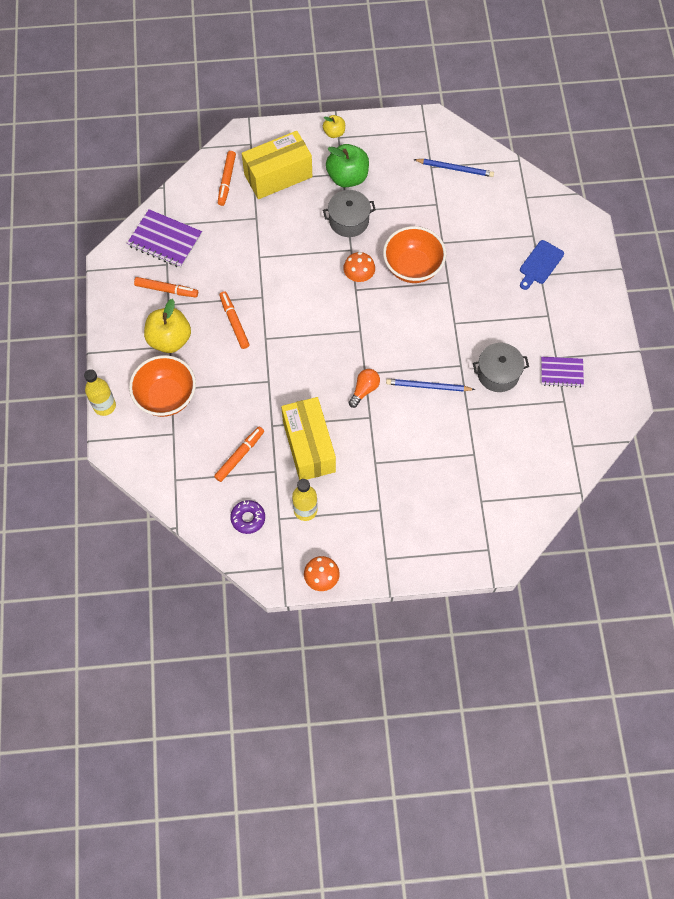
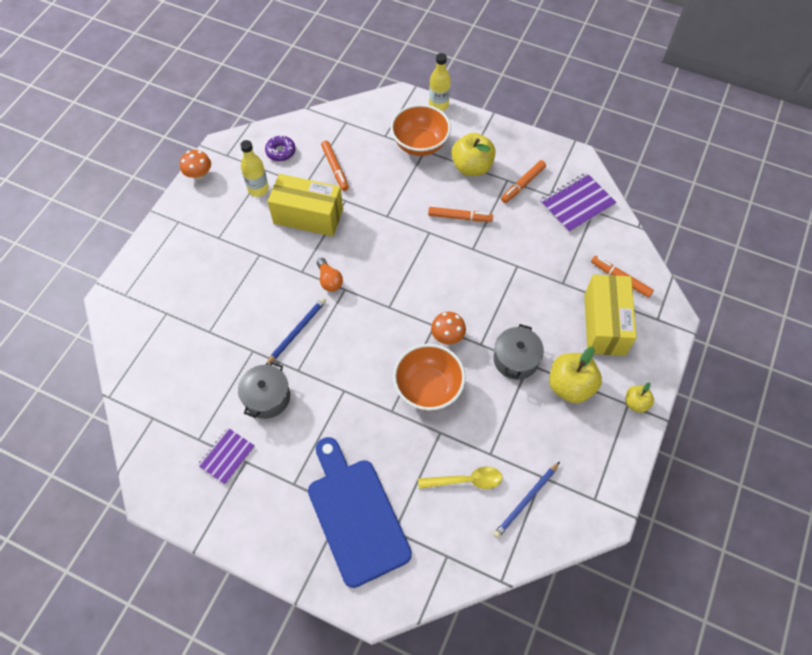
camera: 120 degrees right, 5 degrees down
(347, 177) = (570, 386): green apple -> yellow apple
(466, 209) = (466, 480): none -> yellow spoon
(540, 264) = (355, 515): blue cutting board -> blue cutting board, size x2.05

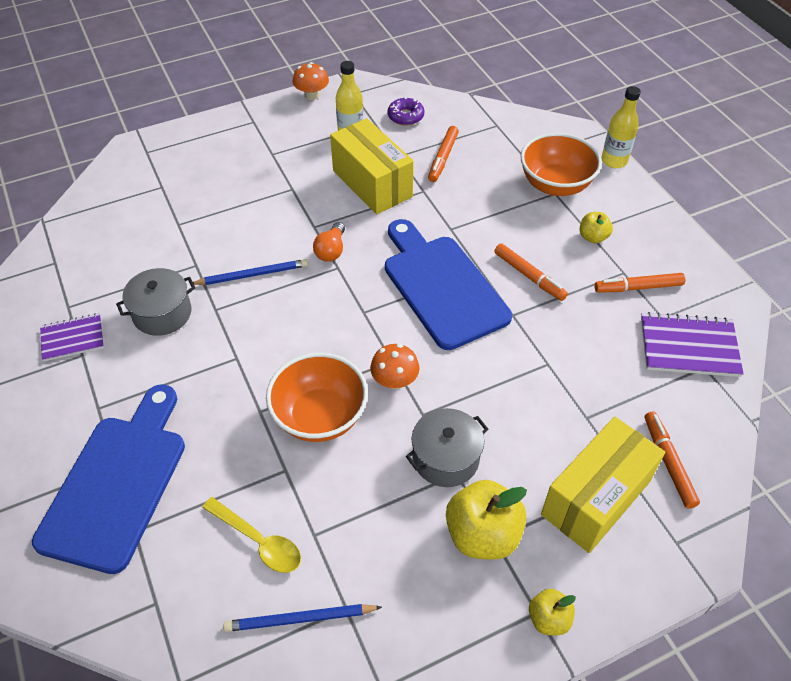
camera: 40 degrees right, 10 degrees down
(418, 258) = (441, 286): none -> blue cutting board
(472, 167) = (593, 237): yellow apple -> yellow apple, size x0.54

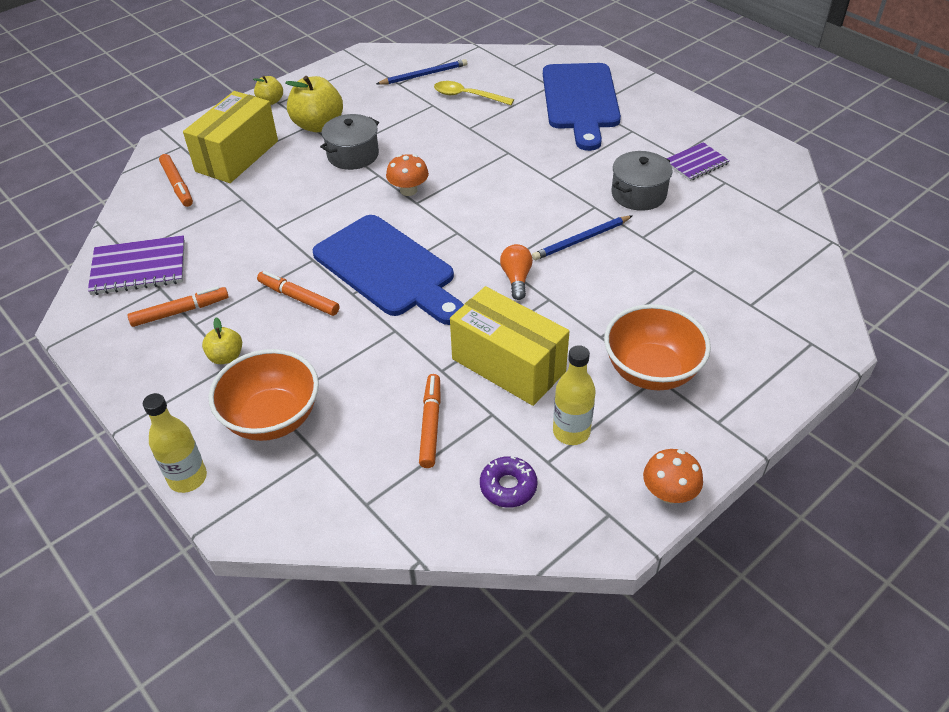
camera: 165 degrees right, 5 degrees down
(320, 416) = (459, 158): orange bowl -> orange bowl (651, 371)

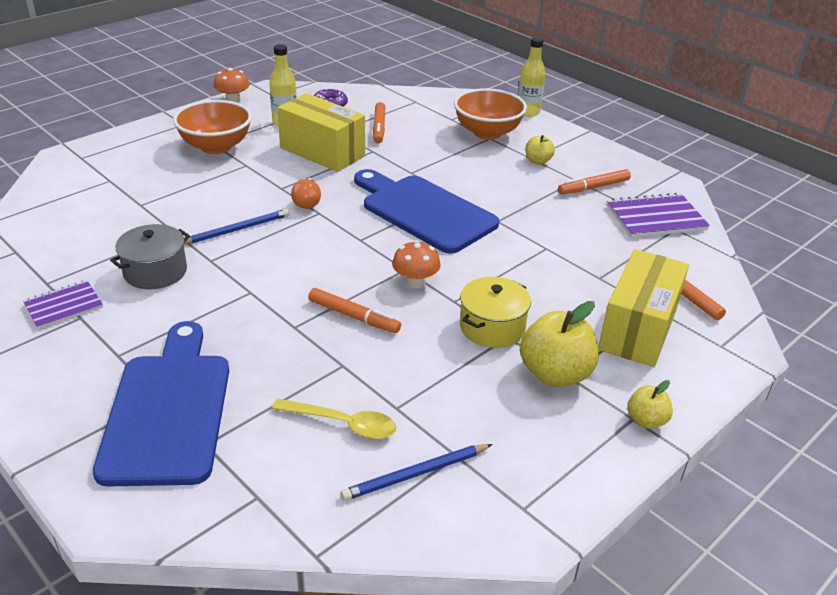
camera: 175 degrees right, 10 degrees down
(299, 298) = (498, 193): orange marker -> orange marker (353, 316)
(353, 155) = (492, 327): grey pot -> yellow pot

